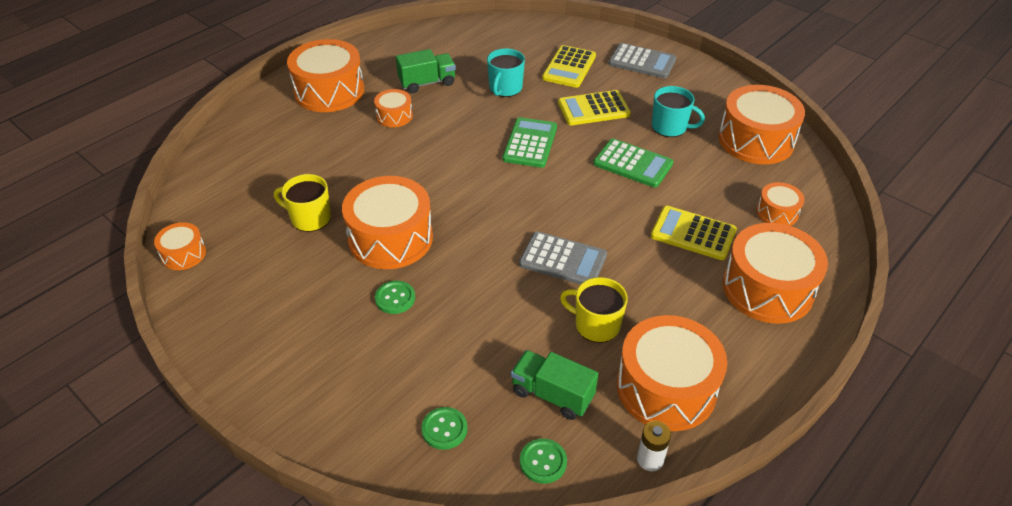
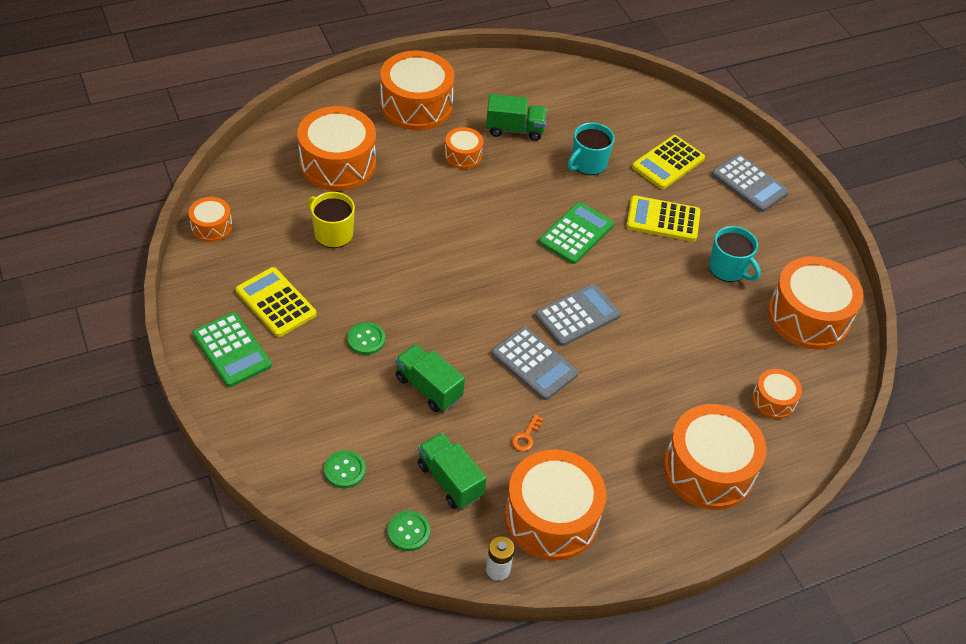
camera: 20 degrees right, 5 degrees up
(390, 238) = (392, 281): orange drum -> orange drum (338, 163)
(480, 318) = (428, 388): none -> green truck
(574, 206) = (577, 315): none -> grey calculator
(596, 325) = (526, 436): yellow mug -> orange key
(633, 164) = (663, 294): green calculator -> green calculator (232, 350)
(693, 233) = (674, 388): yellow calculator -> yellow calculator (276, 303)

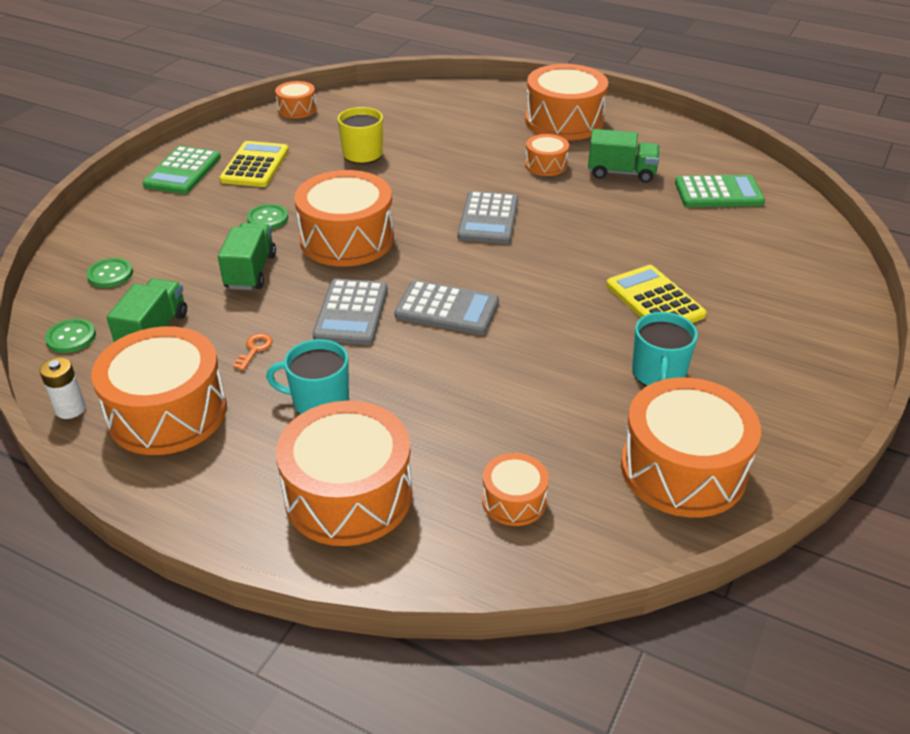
camera: 55 degrees right, 10 degrees down
(338, 163) = (441, 122): orange drum -> orange drum (347, 239)
(514, 129) = (621, 173): green truck -> green truck turned 45 degrees counterclockwise
(526, 436) = (254, 350): orange key -> orange key turned 120 degrees clockwise
(576, 233) = (550, 260): green calculator -> green calculator (718, 193)
(588, 164) = (650, 226): turquoise mug -> turquoise mug (319, 401)
(668, 163) = (736, 268): yellow calculator -> none
(749, 184) = (805, 331): grey calculator -> grey calculator (488, 219)

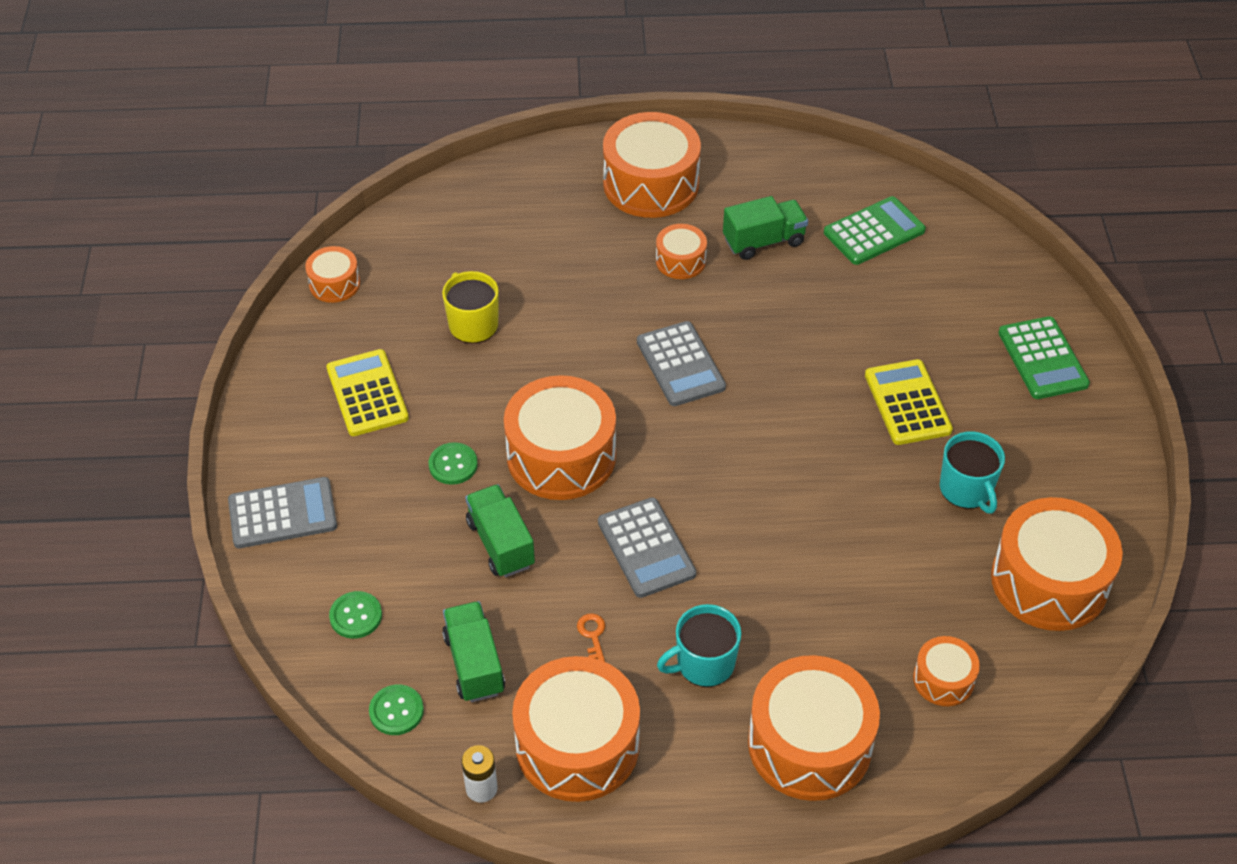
camera: 30 degrees left, 10 degrees up
(183, 171) = (291, 438): green calculator -> green calculator (1042, 359)
(447, 309) = (731, 501): grey calculator -> grey calculator (282, 514)
(654, 300) = (907, 403): yellow calculator -> yellow calculator turned 45 degrees clockwise

